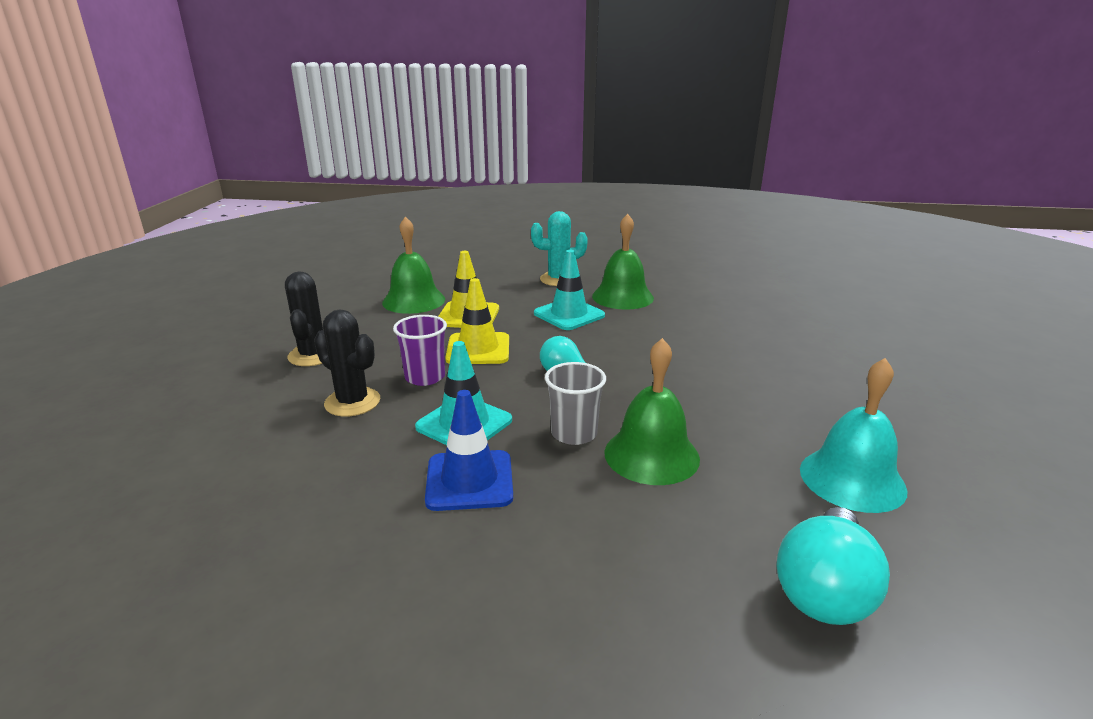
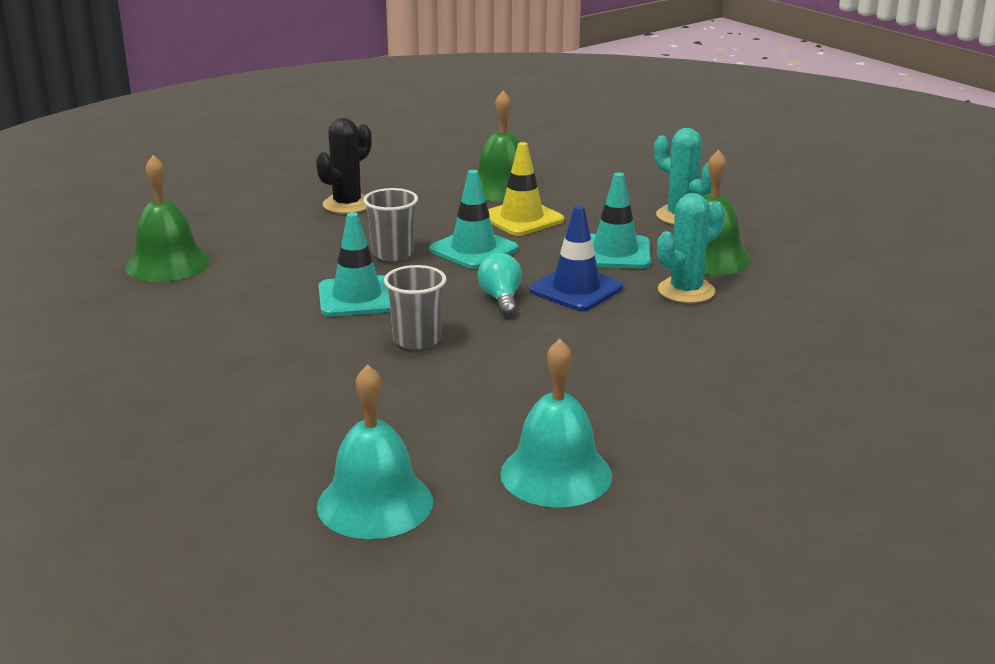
camera: 45 degrees right, 0 degrees up
(352, 402) = (314, 250): black cactus -> none
(425, 377) = (393, 254): purple cup -> grey cup
(469, 480) = (293, 332): blue traffic cone -> blue traffic cone (576, 289)
(478, 349) = (473, 249): yellow traffic cone -> turquoise traffic cone
(651, 455) = (441, 380): green bell -> green bell (167, 263)
(653, 321) = (686, 291): none -> turquoise cactus
(824, 590) = (375, 503): turquoise light bulb -> turquoise bell

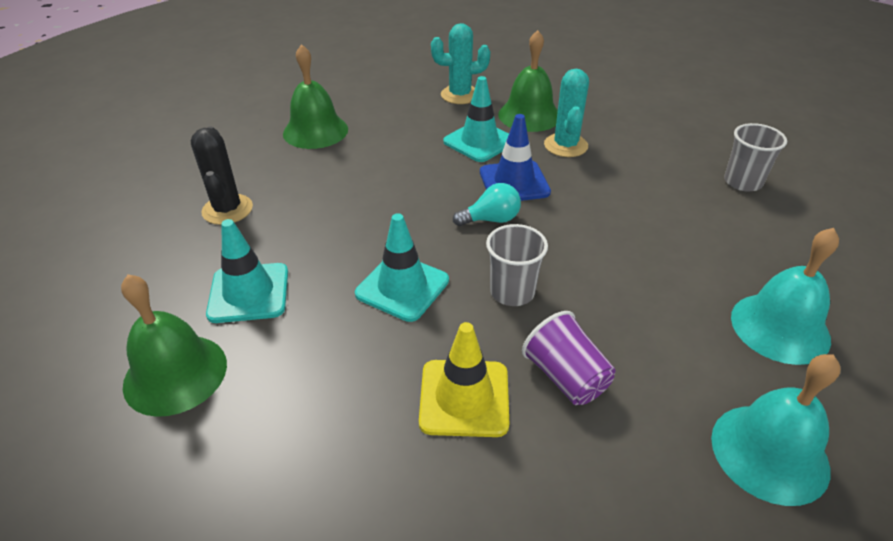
camera: 50 degrees left, 15 degrees up
(346, 393) = (566, 377): none -> purple cup
(393, 254) = (350, 231): grey cup -> grey cup (742, 182)
(473, 249) = (396, 192): turquoise traffic cone -> turquoise traffic cone (249, 293)
(501, 299) = (491, 219): turquoise light bulb -> turquoise light bulb turned 135 degrees clockwise
(522, 218) = (376, 148): yellow traffic cone -> yellow traffic cone (464, 398)

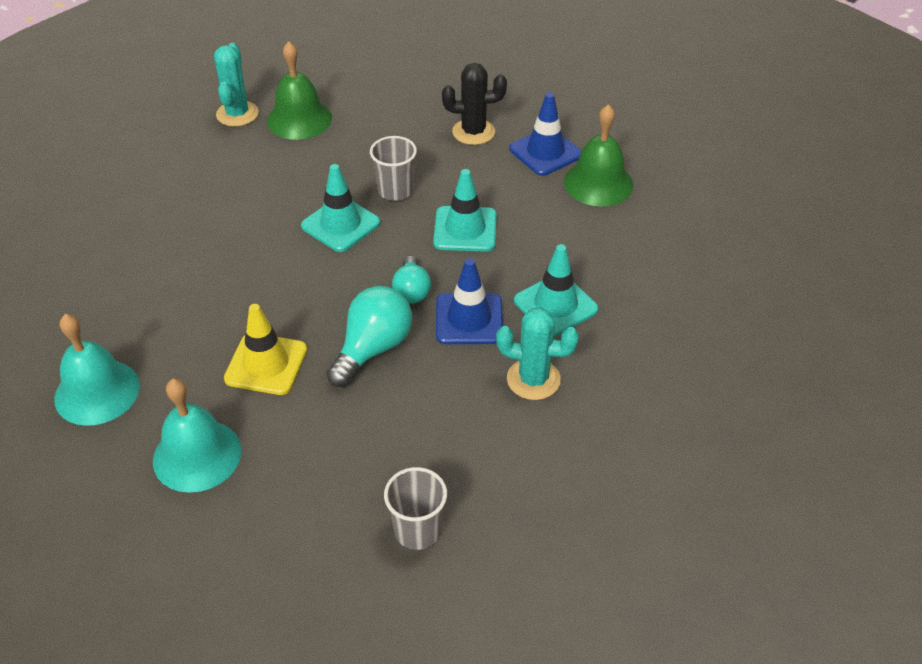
camera: 100 degrees right, 5 degrees up
(249, 293) = (364, 146): turquoise traffic cone -> turquoise traffic cone (465, 229)
(267, 161) = (545, 152): none -> blue traffic cone
(460, 95) = (671, 305): turquoise cactus -> turquoise cactus (237, 114)
(464, 398) = (219, 244): yellow traffic cone -> yellow traffic cone (266, 364)
(512, 292) = (310, 287): grey cup -> grey cup (395, 190)
(529, 115) = (611, 361): green bell -> none
(566, 377) = (211, 299): purple cup -> none
(577, 232) = (373, 348): none -> turquoise light bulb

